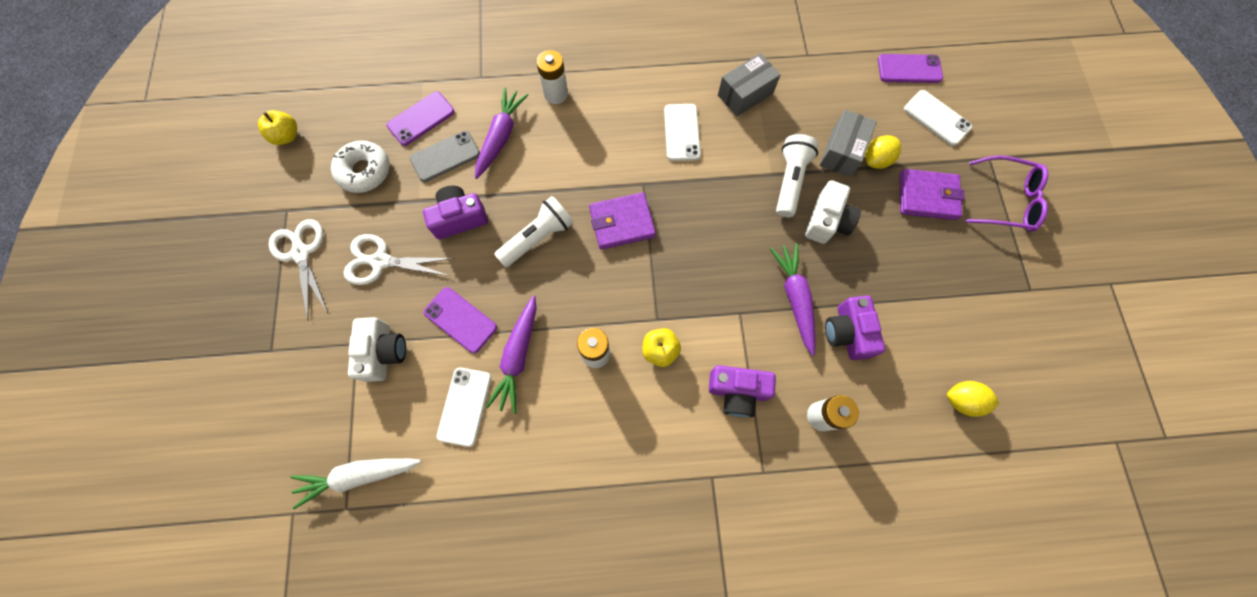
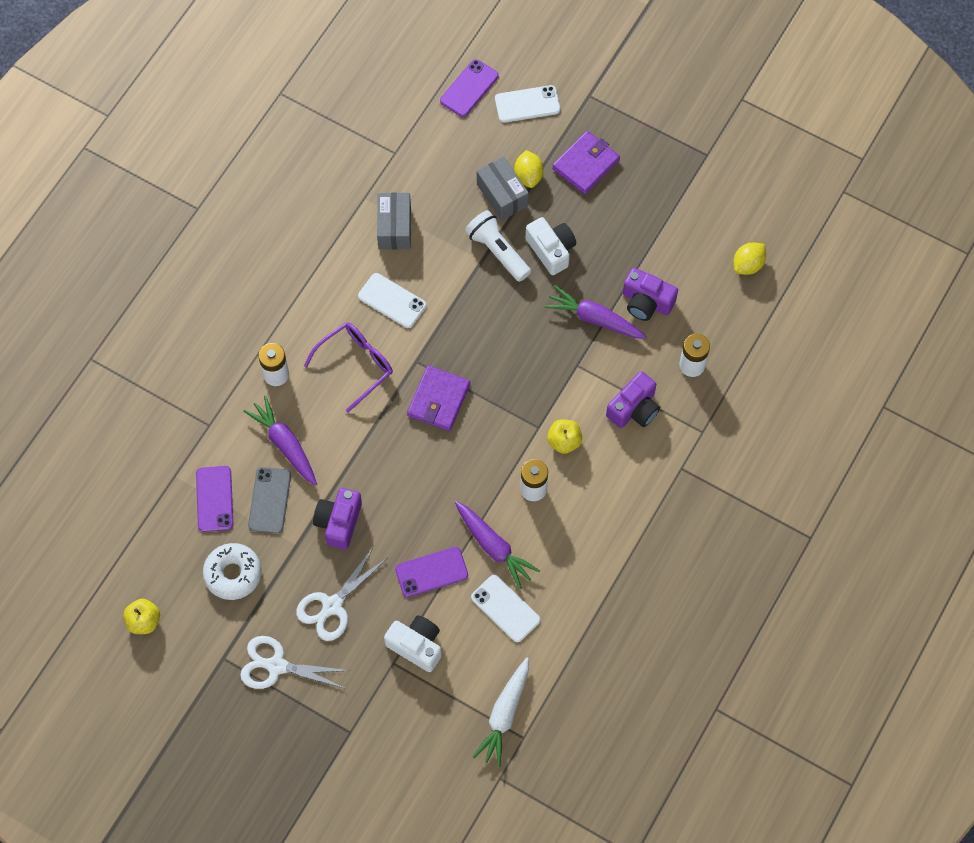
camera: 55 degrees left, 5 degrees down
(538, 237) = (403, 471): white flashlight -> none
(1006, 200) = (631, 113): purple glasses -> purple glasses (356, 365)

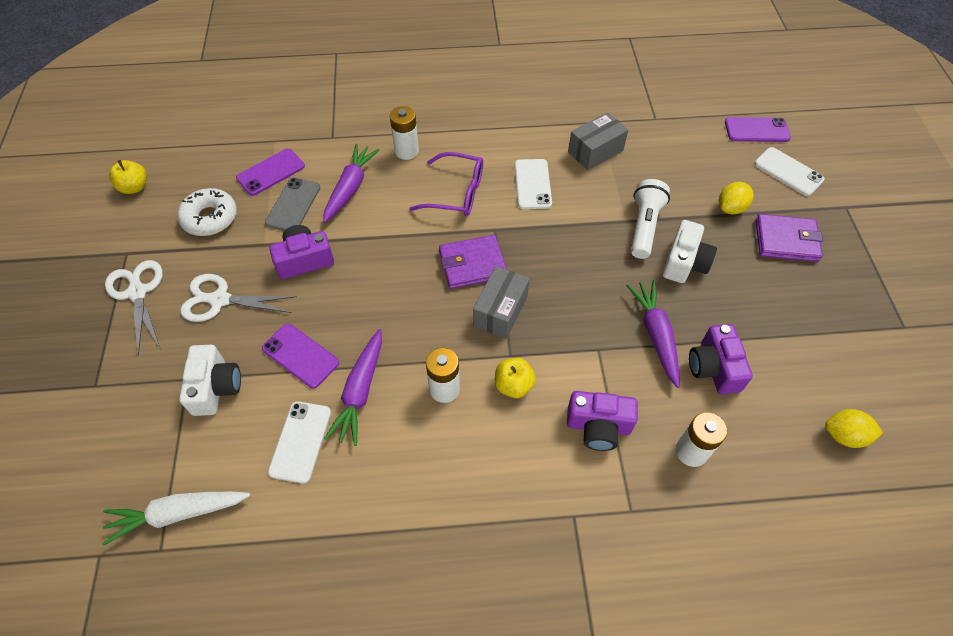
camera: 55 degrees right, 10 degrees down
(269, 500) = (293, 205): grey phone -> grey phone turned 45 degrees counterclockwise
(502, 195) = (695, 201): grey box -> grey box (500, 311)

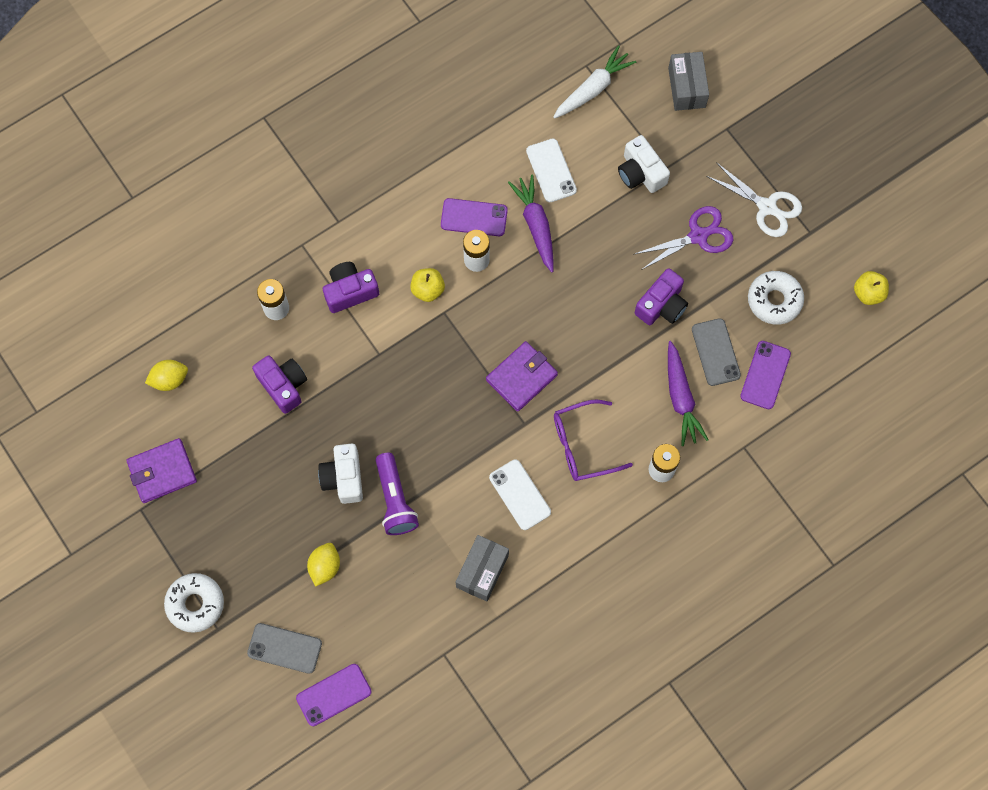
camera: 150 degrees right, 15 degrees up
(220, 300) = (698, 236): white scissors -> purple scissors
(300, 356) = (600, 227): purple phone -> purple phone (474, 217)
(500, 311) = (473, 346): grey box -> grey box (687, 87)
(644, 226) = (395, 500): white flashlight -> purple flashlight
(655, 335) = (340, 391): purple carrot -> none
(786, 240) = (262, 553): purple wallet -> purple wallet (162, 472)
(788, 171) = (284, 648): white phone -> grey phone
(863, 231) = (195, 604): none -> white donut

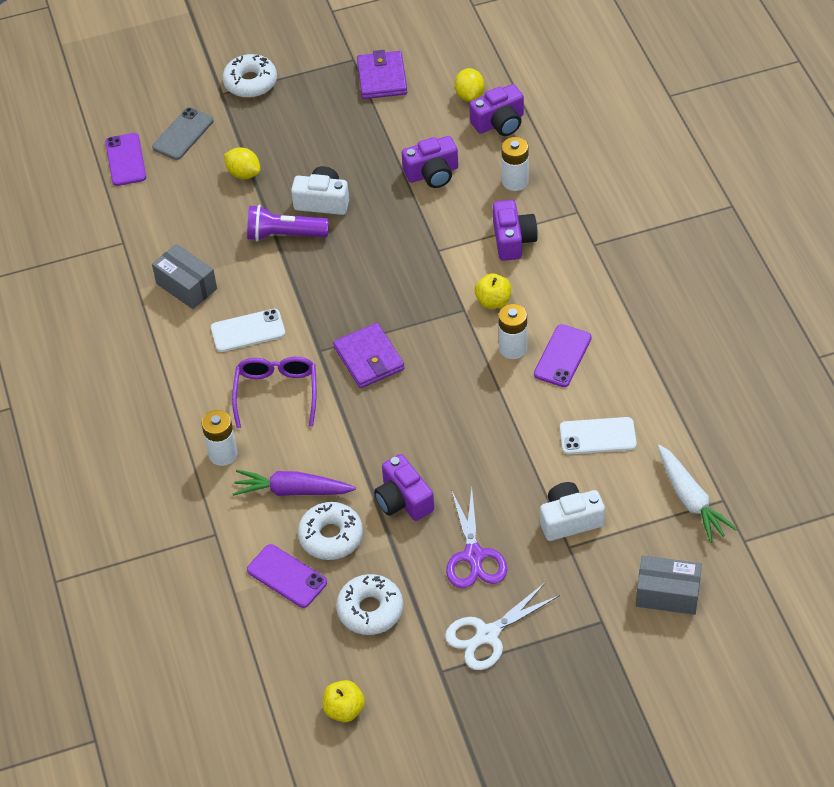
camera: 110 degrees right, 20 degrees down
(202, 342) = (499, 123): none -> purple camera
(535, 225) = (536, 408): purple carrot -> none
(716, 352) = (331, 536): grey phone -> white donut

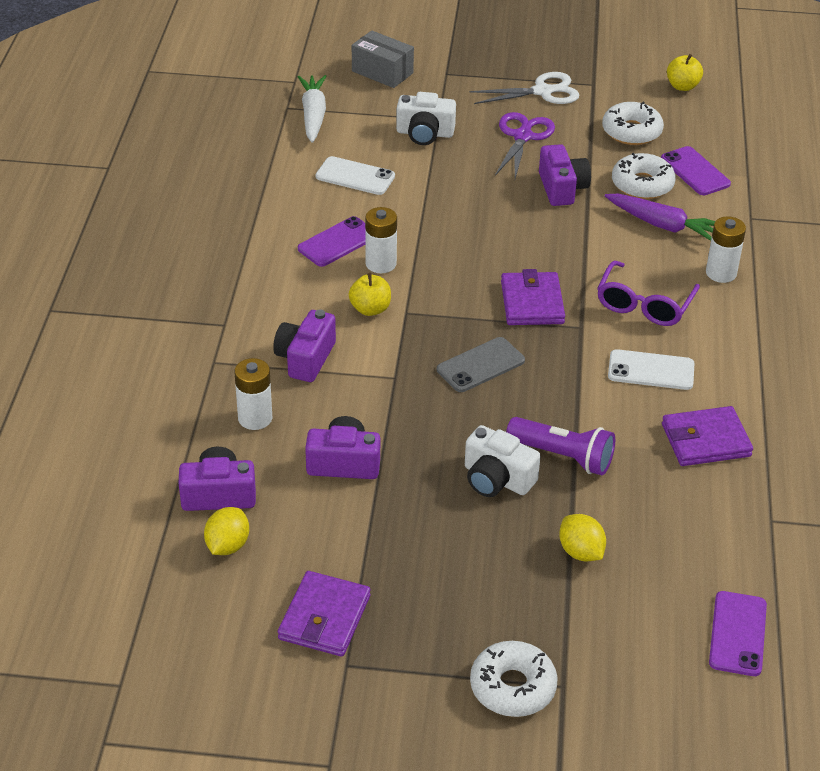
camera: 160 degrees left, 10 degrees down
(183, 134) = (643, 642): grey phone -> grey phone (480, 365)
(186, 286) = (705, 440): grey box -> purple wallet

